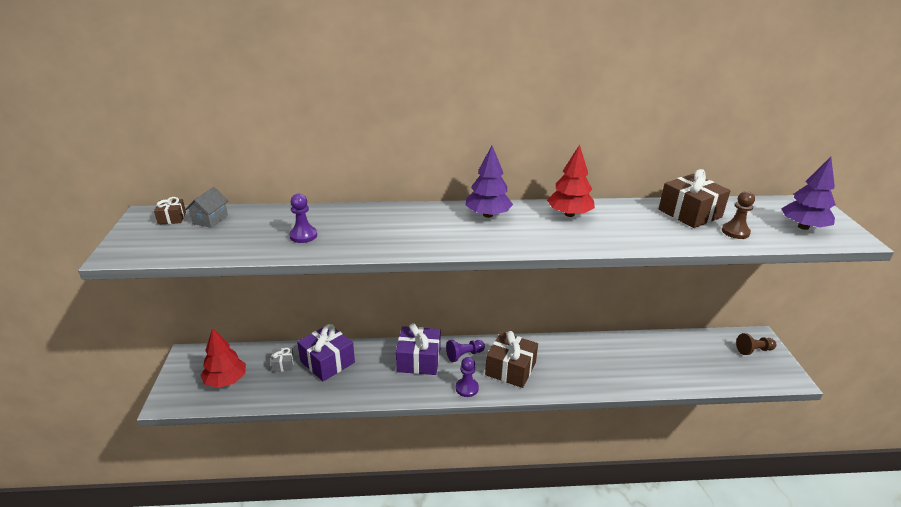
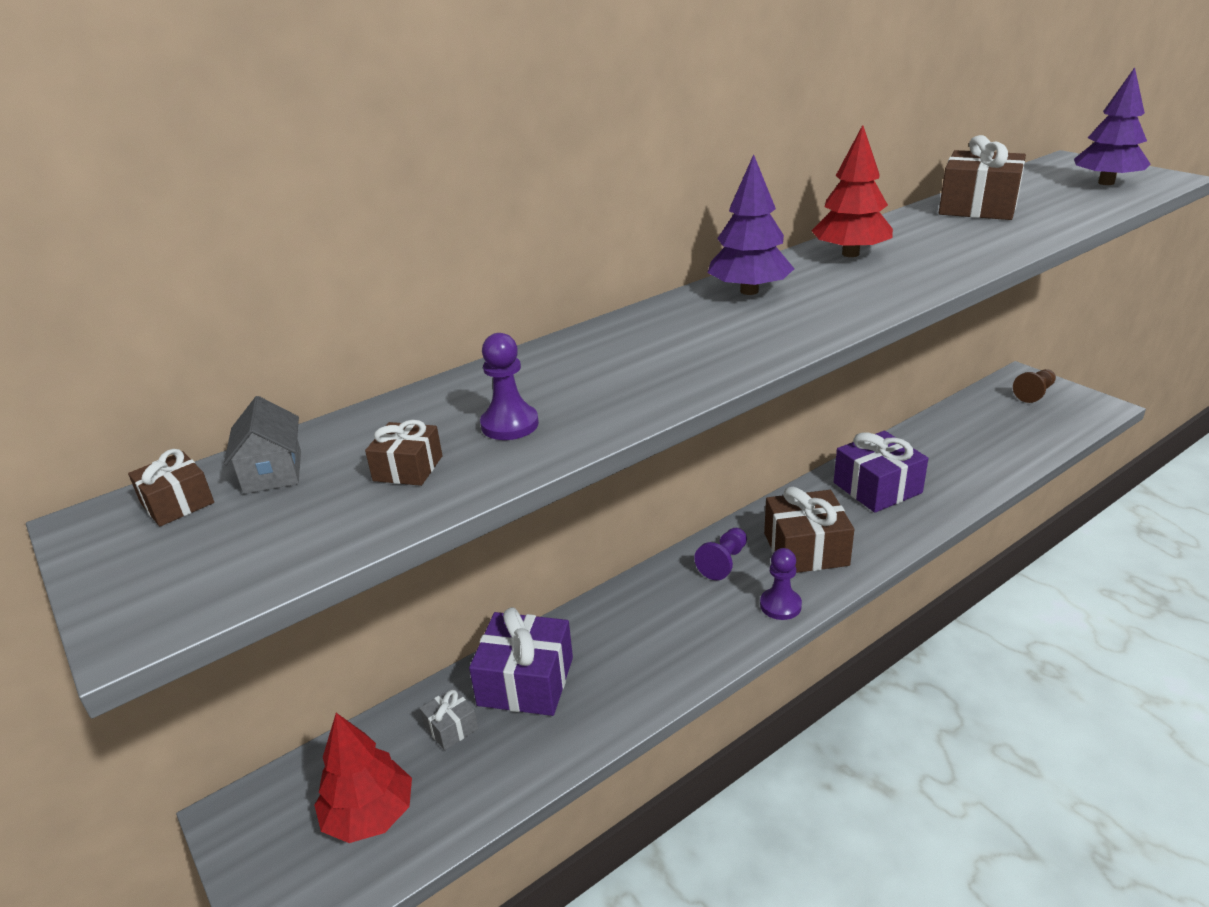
camera: 30 degrees left, 0 degrees up
(248, 237) = (408, 468): none -> brown gift
(419, 360) = (667, 602): purple gift -> purple gift (877, 488)
(735, 232) = (1057, 209): brown pawn -> none

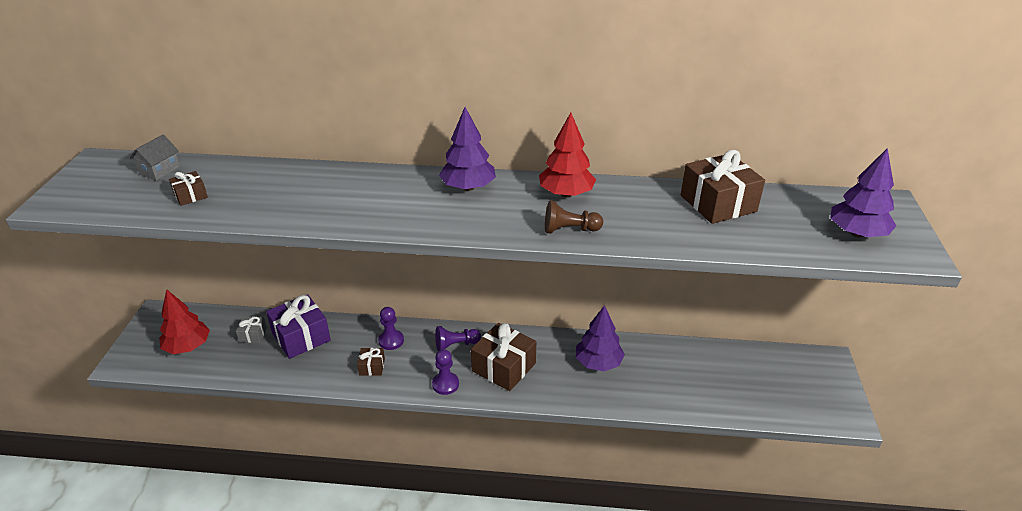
camera: 40 degrees right, 5 degrees up
(177, 503) = (121, 166): brown gift -> brown gift (372, 367)
(509, 424) = (249, 198): purple pawn -> purple pawn (391, 341)
(877, 488) = (598, 363): purple gift -> purple tree
(1034, 393) = (814, 376): brown pawn -> brown pawn (569, 230)

